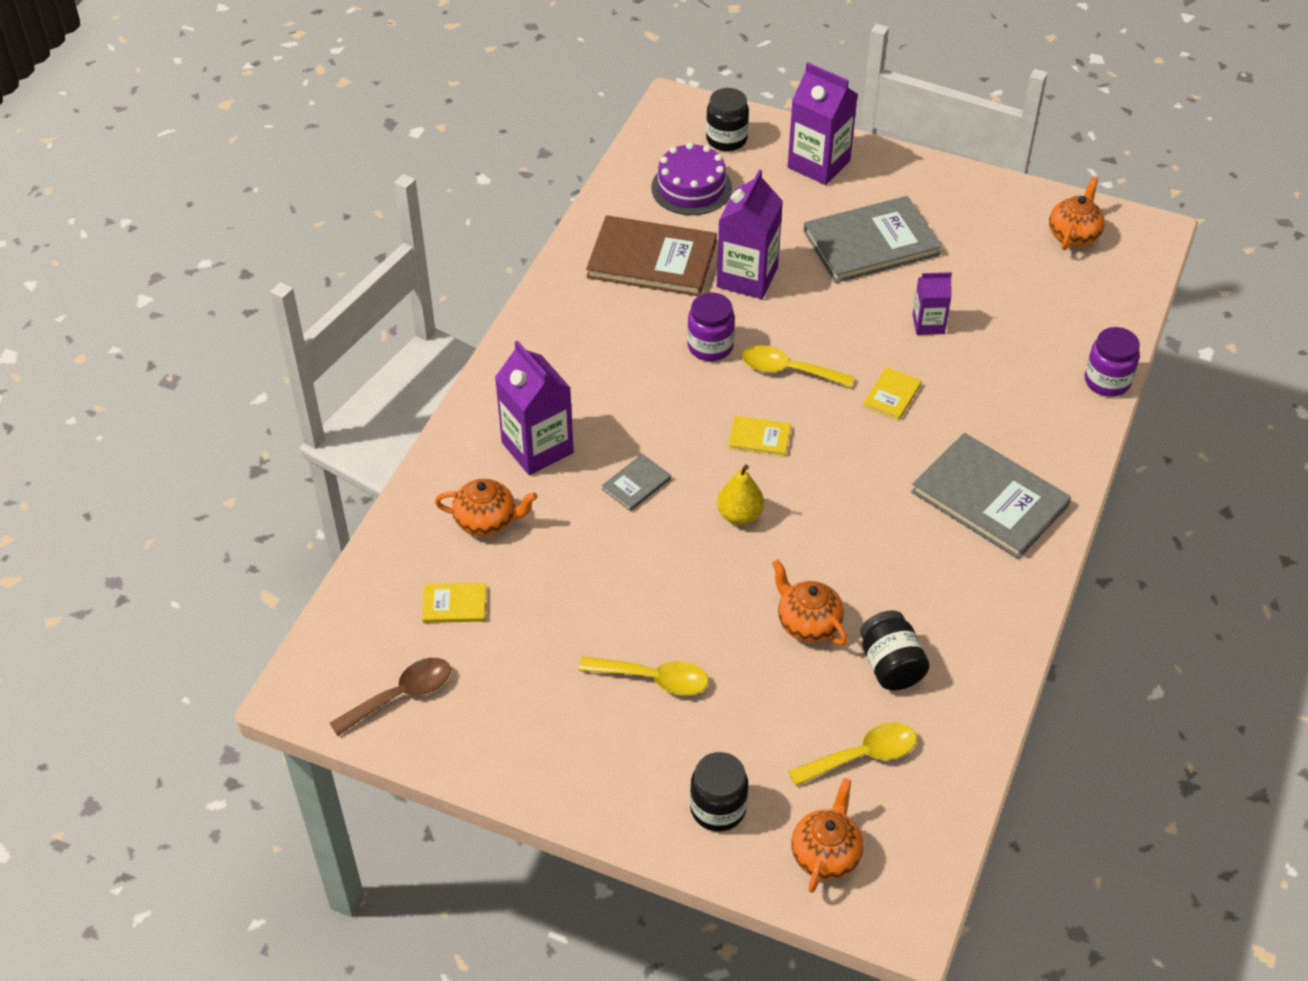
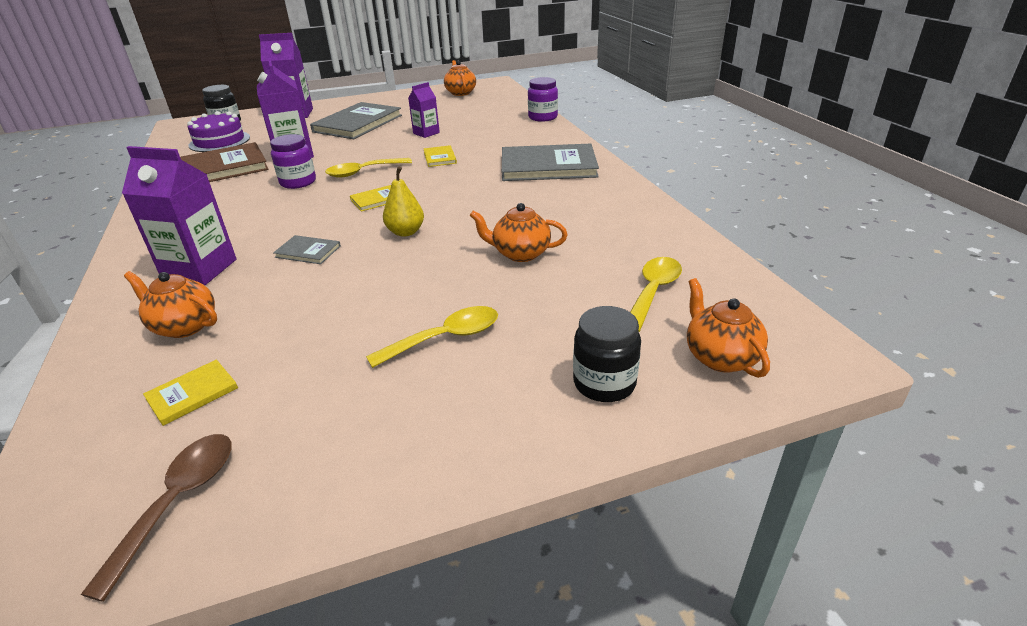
camera: 40 degrees left, 15 degrees down
(487, 521) = (184, 326): orange teapot -> orange teapot turned 120 degrees counterclockwise
(636, 484) = (308, 251): grey book -> grey book turned 75 degrees counterclockwise
(891, 665) = (600, 244): black jar -> none

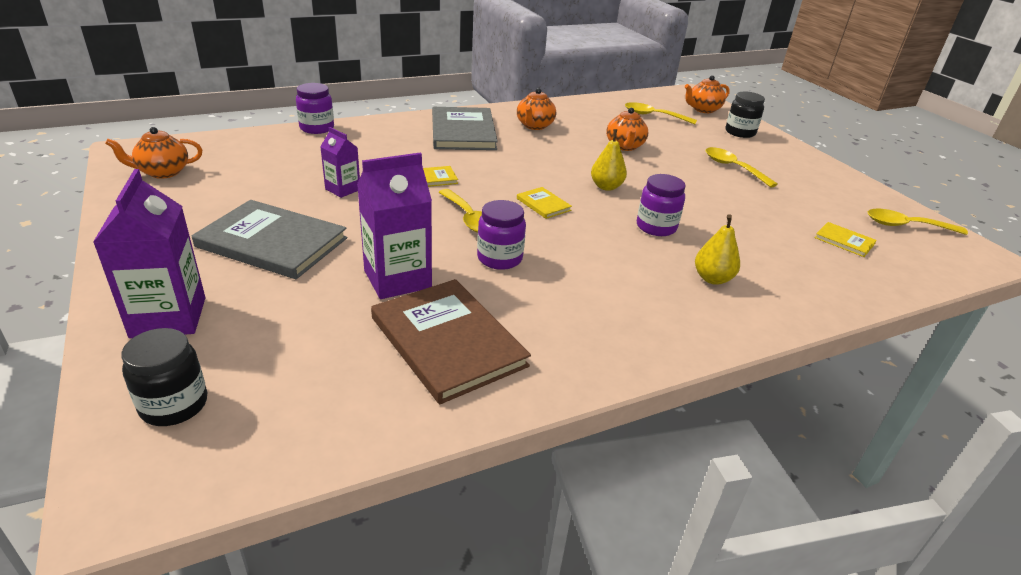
camera: 100 degrees left, 0 degrees up
(178, 502) = (906, 226): brown spoon -> yellow spoon
(184, 326) = (789, 263): orange teapot -> orange teapot (534, 126)
(200, 269) = (712, 278): purple carton -> yellow pear
(219, 141) = (302, 380): purple cake -> none
(308, 251) = (656, 227): grey book -> purple jar

